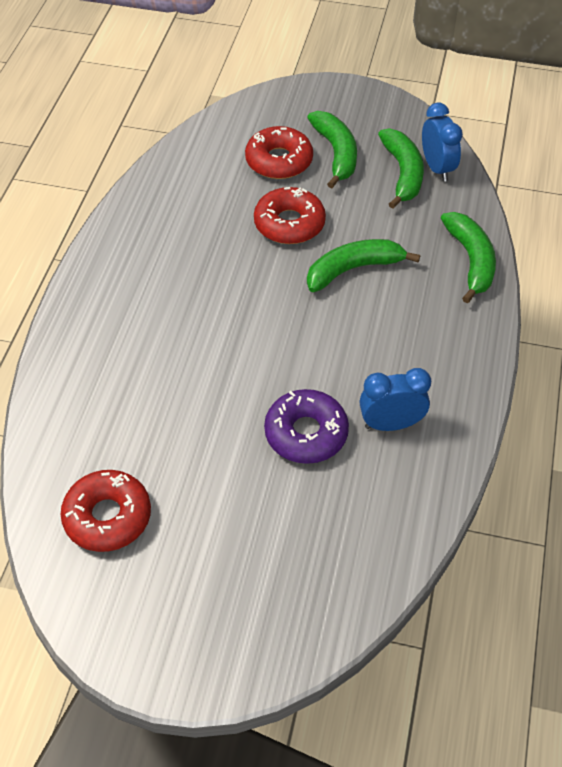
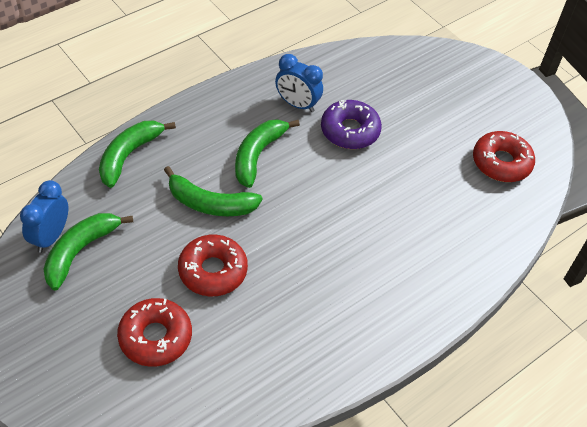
camera: 145 degrees left, 0 degrees up
(336, 154) = (104, 309): green banana -> green banana (258, 155)

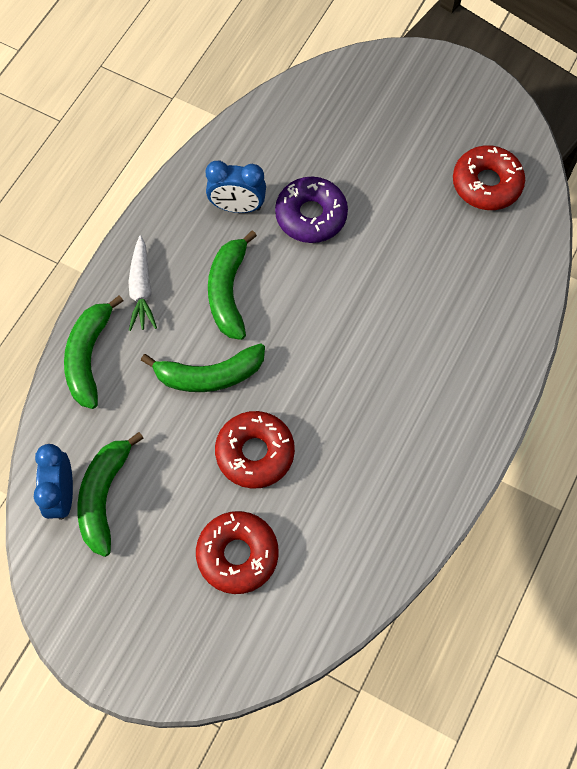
camera: 20 degrees left, 15 degrees up
(194, 128) = (141, 289): none -> white carrot

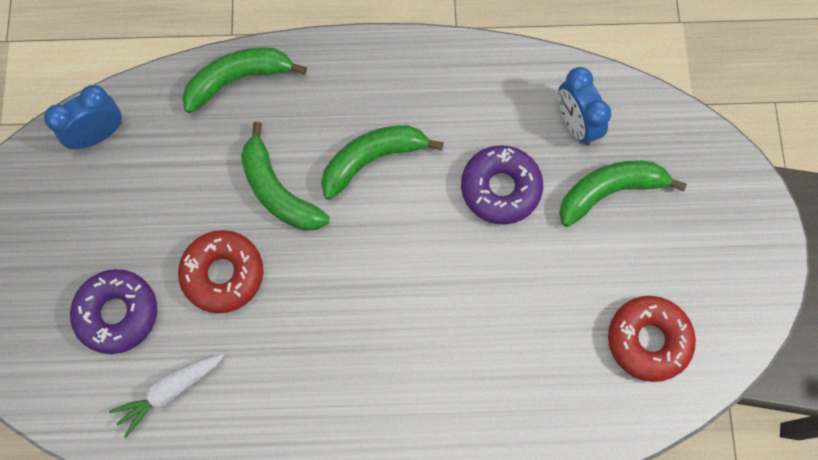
camera: 60 degrees right, 5 degrees up
(104, 496) = (114, 169): green banana -> green banana (610, 191)
(141, 289) = (330, 84): white carrot -> white carrot (170, 391)
(237, 207) = (467, 117): blue clock -> blue clock (576, 124)
(237, 554) = (117, 313): red donut -> purple donut

